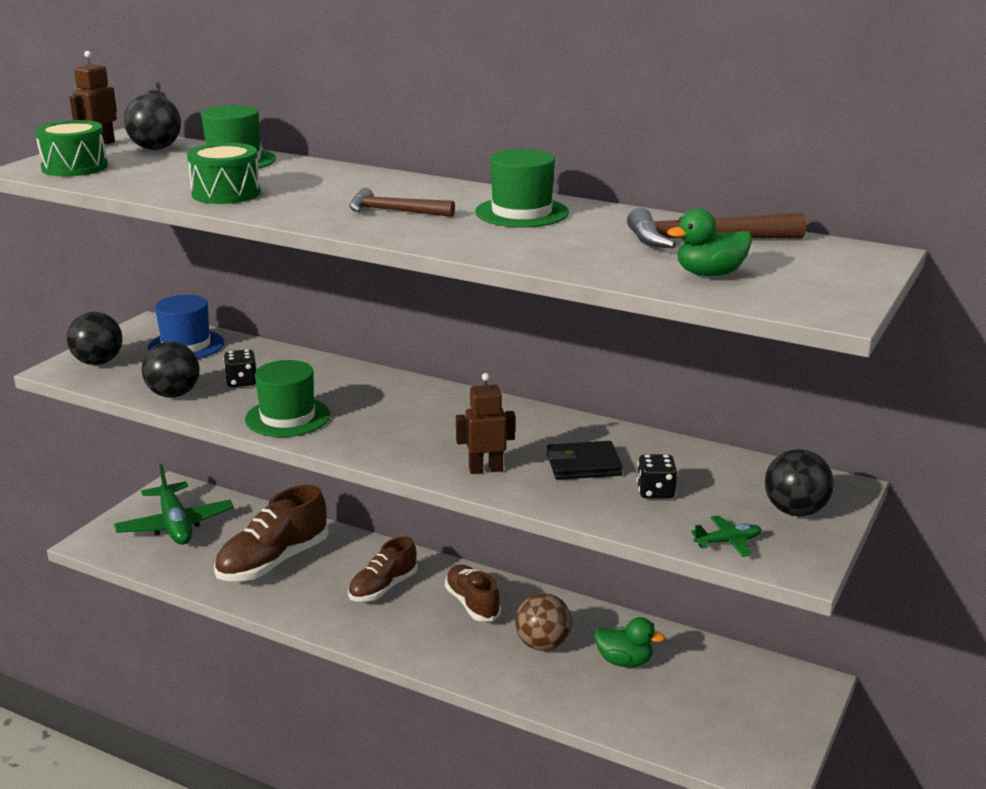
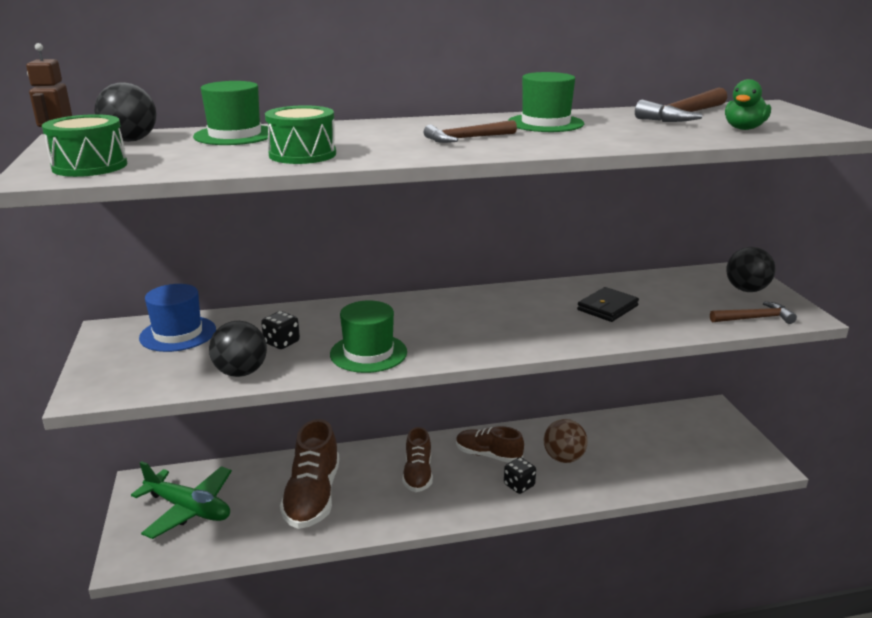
camera: 40 degrees left, 0 degrees up
(98, 362) = (116, 374): black ball -> none
(485, 469) = (562, 332): brown robot -> none
(624, 661) = (617, 444): green duck -> none
(655, 492) = (671, 307): black dice -> black dice (519, 485)
(728, 542) = (754, 318): green plane -> brown hammer

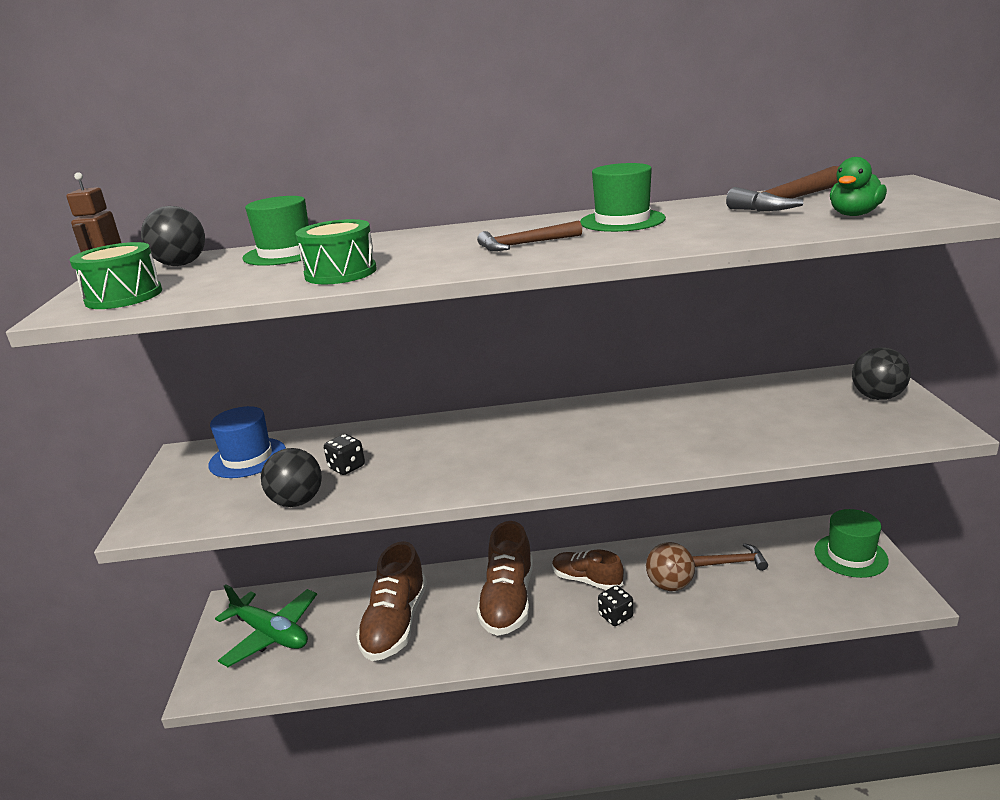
camera: 10 degrees right, 0 degrees up
(368, 353) = (433, 479): green hat -> green hat (850, 555)
(418, 474) = (508, 600): brown shoe -> brown shoe, size x1.57
(607, 308) = (707, 422): black wallet -> none
(754, 318) = (881, 432): brown hammer -> brown hammer (730, 562)

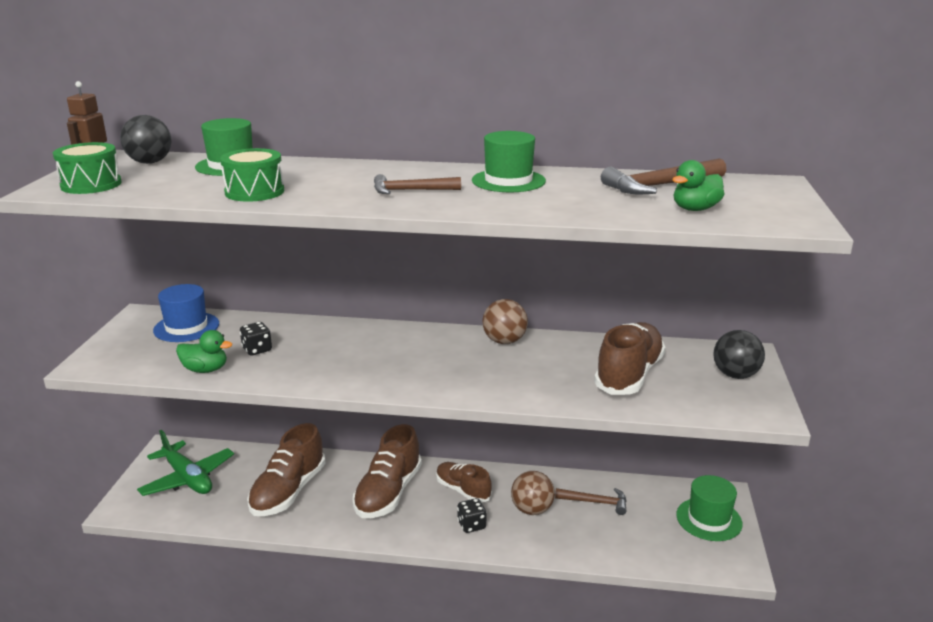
camera: 10 degrees right, 0 degrees up
(297, 501) = (205, 370): black ball -> green duck
(618, 407) = (504, 341): none -> brown ball
(772, 417) = (629, 375): none -> brown shoe

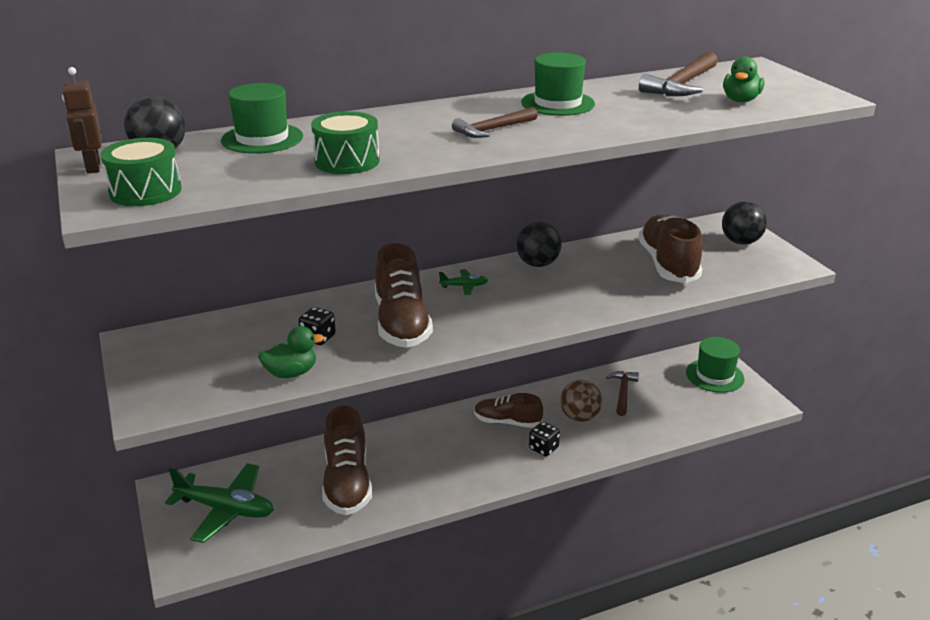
camera: 30 degrees left, 5 degrees up
(186, 327) = (208, 338): blue hat -> none
(388, 493) = (444, 448): brown shoe -> brown shoe (401, 323)
(417, 342) = (464, 286): none -> green plane
(504, 341) = (537, 264): brown ball -> black ball
(596, 502) = (623, 392): brown hammer -> brown hammer turned 60 degrees counterclockwise

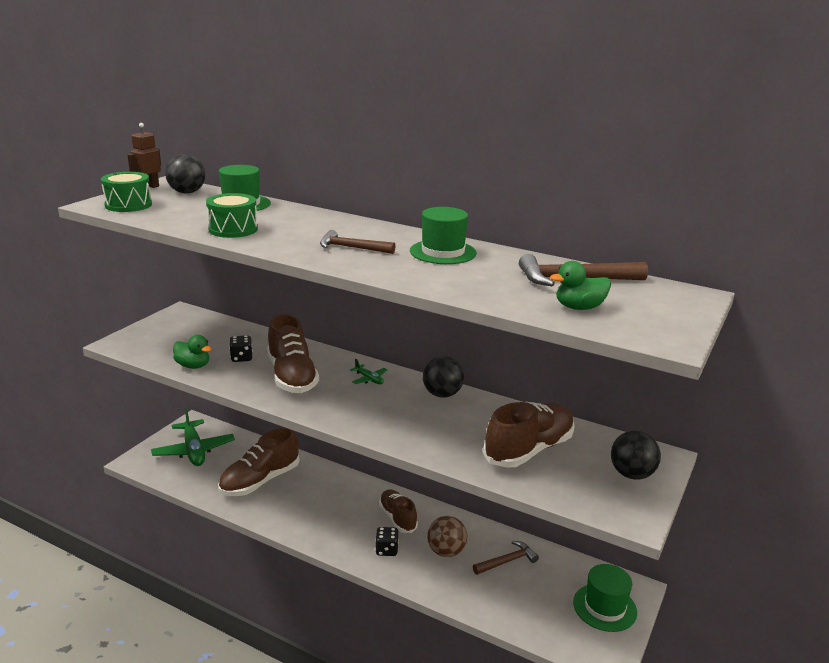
camera: 50 degrees right, 5 degrees down
(401, 323) = (292, 376): brown shoe -> brown shoe turned 60 degrees counterclockwise

